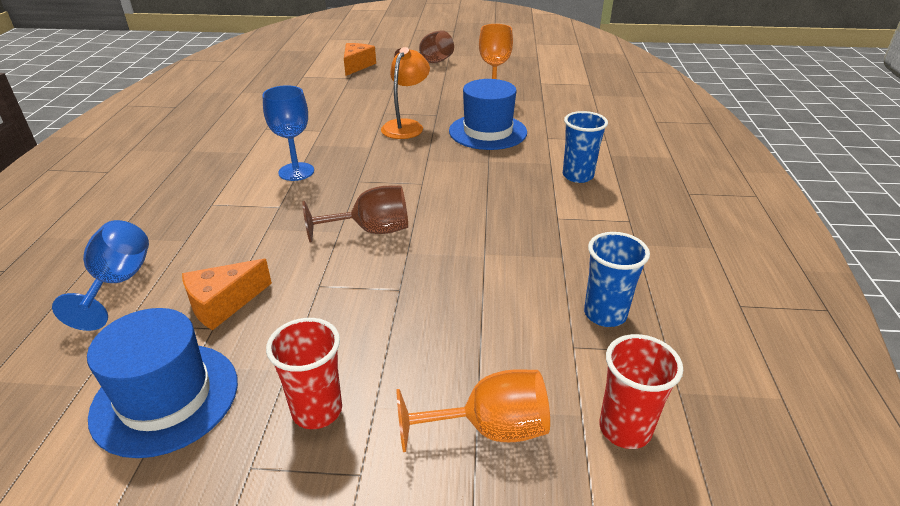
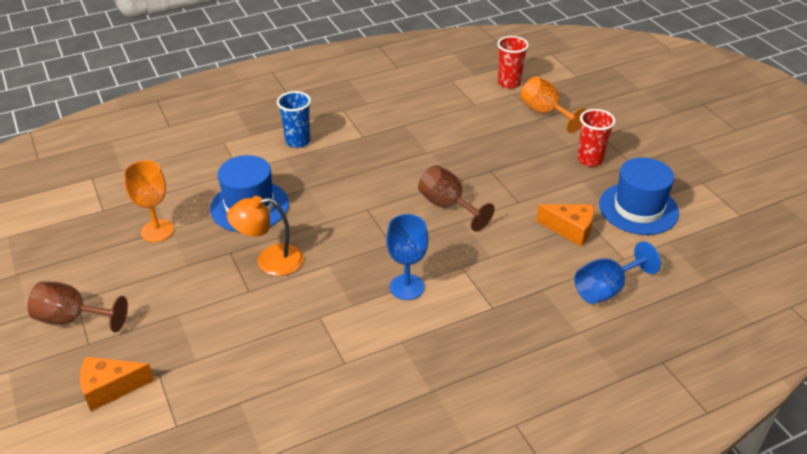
camera: 120 degrees left, 5 degrees up
(605, 314) = (442, 101): blue cup -> none

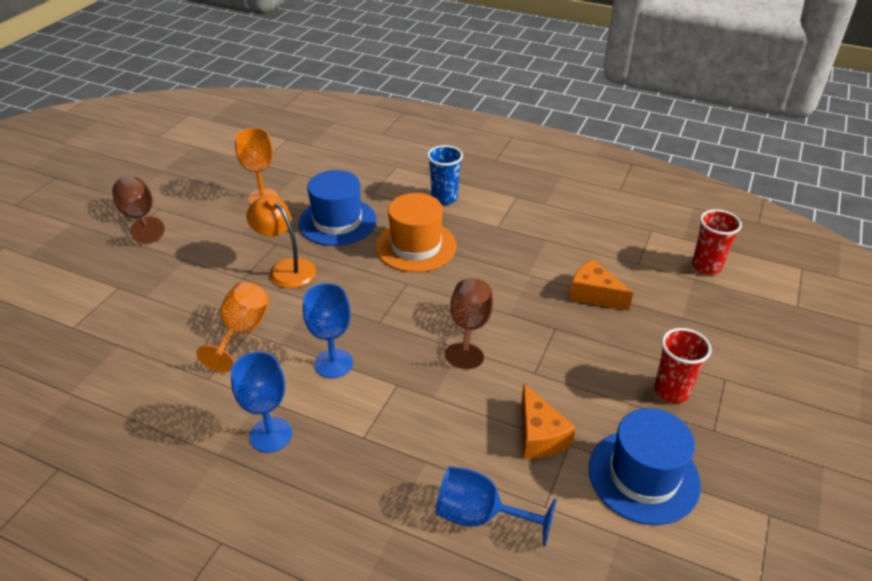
camera: 50 degrees right, 0 degrees up
(110, 388) = (86, 274): orange cheese -> orange cheese (593, 294)
(333, 183) = (416, 246): none -> orange hat
(442, 353) = (270, 435): none -> blue goblet
(545, 113) = (698, 317): orange goblet -> orange goblet (242, 332)

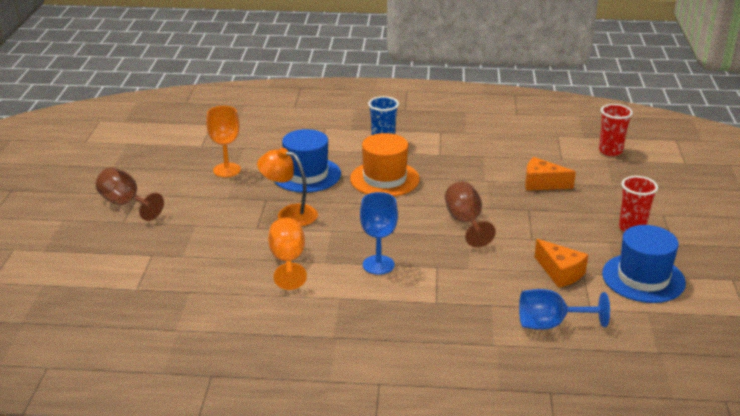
camera: 20 degrees left, 10 degrees down
(270, 435) = (365, 317): blue goblet -> none

